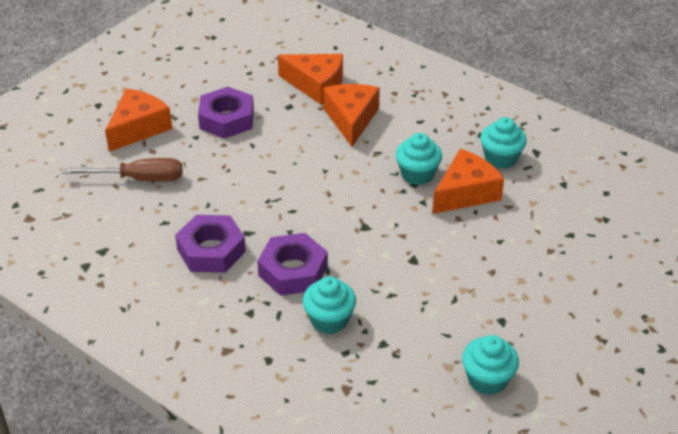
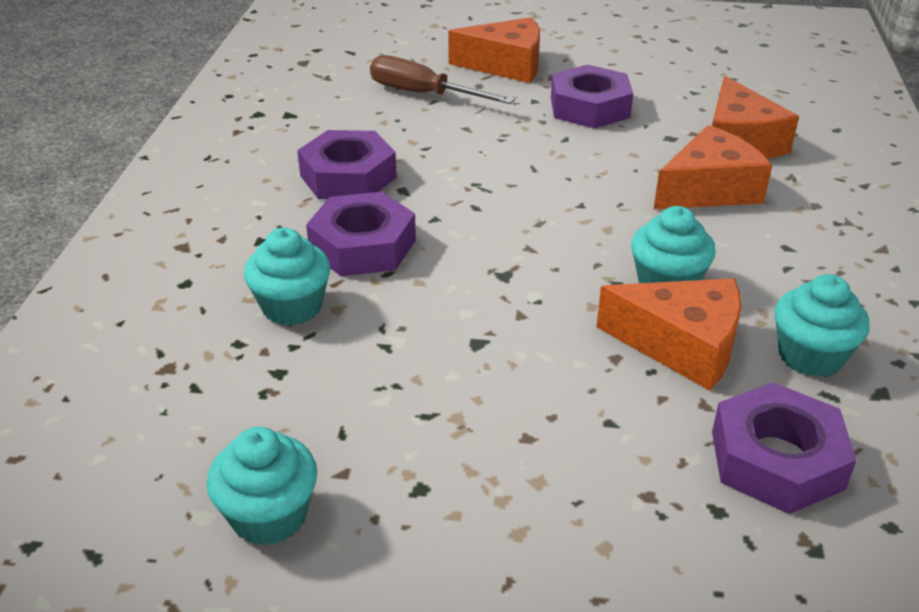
camera: 60 degrees right, 5 degrees down
(139, 179) = (423, 94): brown screwdriver -> brown screwdriver turned 150 degrees clockwise
(554, 203) = (776, 459): none -> purple nut

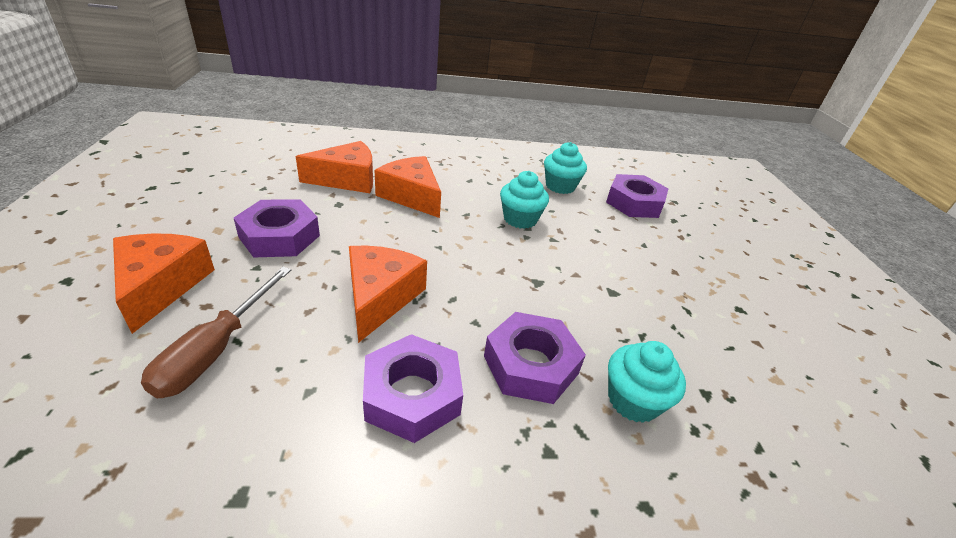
camera: 105 degrees left, 0 degrees up
(269, 516) = (814, 371): turquoise cupcake -> none
(682, 345) = (572, 219): orange cheese -> orange cheese (380, 297)

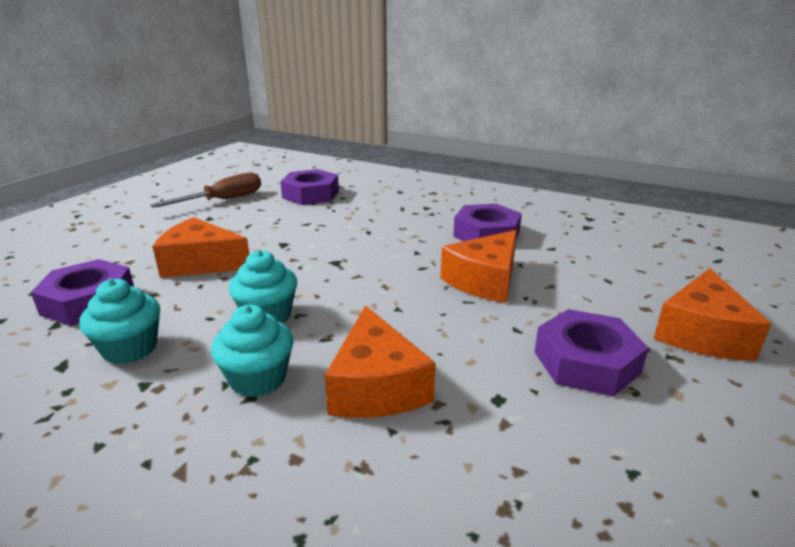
camera: 145 degrees left, 10 degrees down
(216, 350) = (622, 278): brown screwdriver -> brown screwdriver (223, 200)
(347, 179) = (468, 455): orange cheese -> orange cheese (201, 263)
(531, 365) = (400, 229): purple nut -> purple nut (310, 194)
(633, 400) = (359, 208): turquoise cupcake -> turquoise cupcake (258, 379)

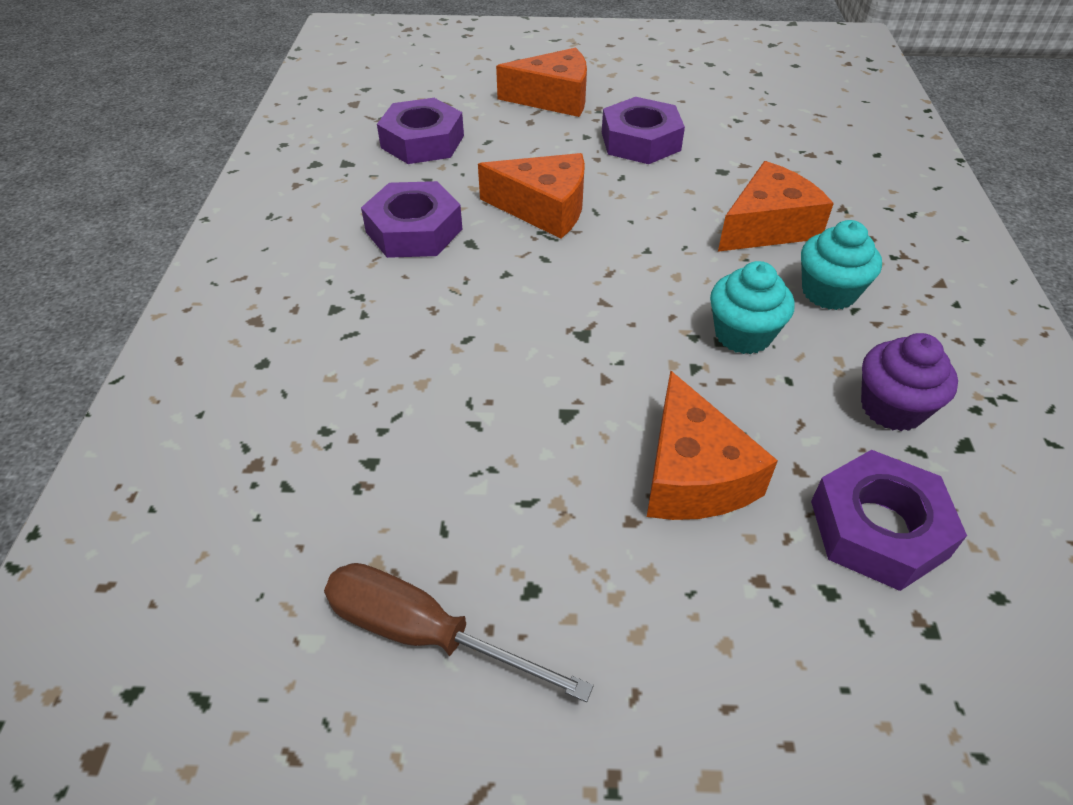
camera: 115 degrees left, 20 degrees up
(130, 348) = (892, 408): turquoise cupcake -> purple cupcake
(310, 194) = (327, 487): purple nut -> purple nut (422, 141)

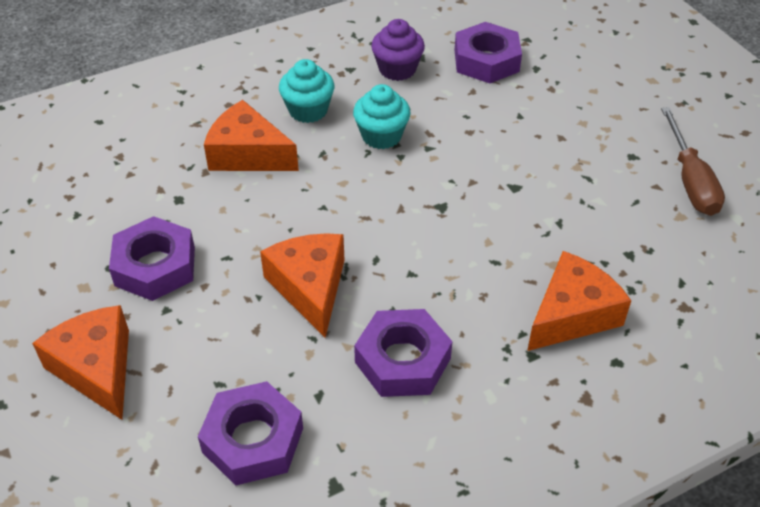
camera: 120 degrees left, 0 degrees up
(693, 474) = (511, 125): orange cheese -> orange cheese (571, 314)

